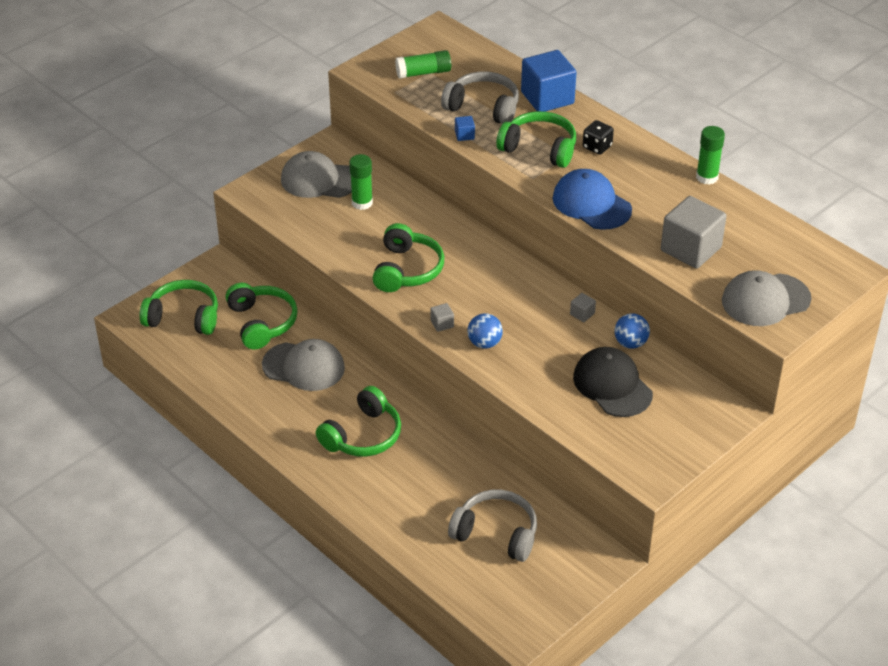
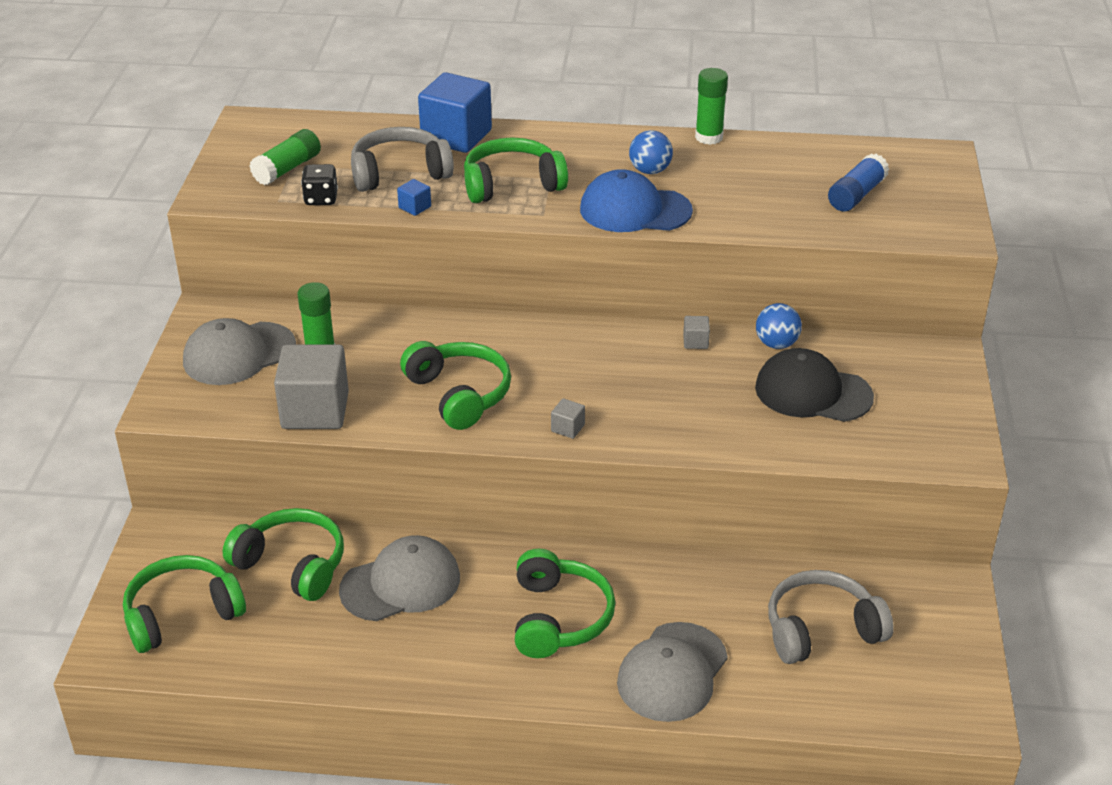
camera: 40 degrees left, 5 degrees down
(484, 343) = (637, 423): blue ball -> blue ball (650, 171)
(597, 147) = (568, 157): black dice -> black dice (321, 199)
(690, 249) = (784, 205): grey cube -> grey cube (315, 410)
(749, 267) = (856, 195): none -> blue glue stick
(765, 300) = (910, 215): grey cap -> grey cap (672, 672)

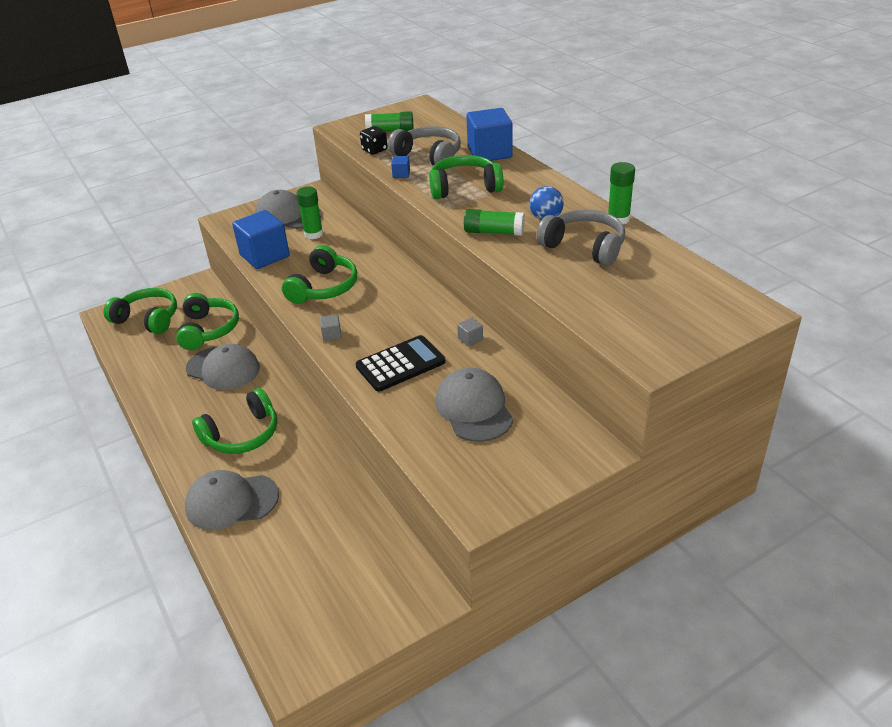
camera: 55 degrees right, 0 degrees up
(315, 410) = (264, 256): grey cube -> blue cube
(512, 184) = (464, 187): green headphones -> green headphones turned 45 degrees counterclockwise
(635, 210) = (494, 232): blue cap -> green glue stick
(684, 405) = (400, 364): none -> black calculator
(776, 344) = (508, 370): blue ball -> none
(812, 392) = (474, 408): black cap -> grey cap
(821, 630) = (323, 550): grey headphones -> grey headphones (584, 247)
(856, 195) = (637, 298): blue glue stick -> none

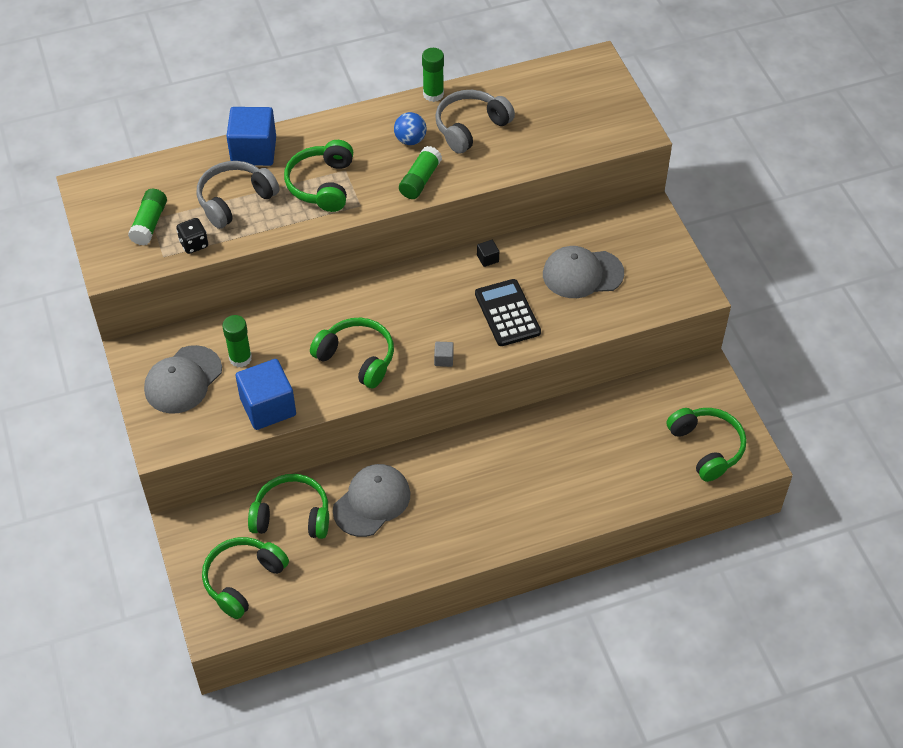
camera: 80 degrees left, 15 degrees up
(231, 501) = (573, 497): grey cap -> none
(242, 435) = (485, 487): green headphones -> green headphones (706, 447)
(401, 174) = (266, 229): blue cube -> none
(470, 339) = (487, 258): grey cube -> black cube

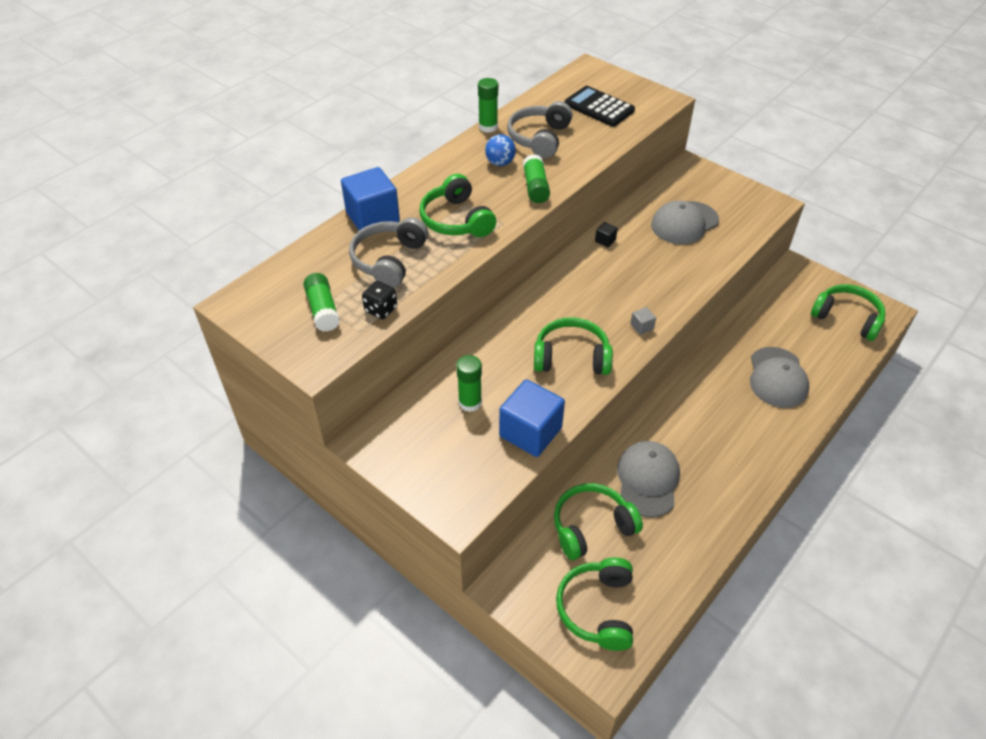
camera: 30 degrees left, 5 degrees down
(183, 380) = (432, 445): grey cap -> grey cap (777, 377)
(507, 313) = (657, 272): black calculator -> black calculator (599, 107)

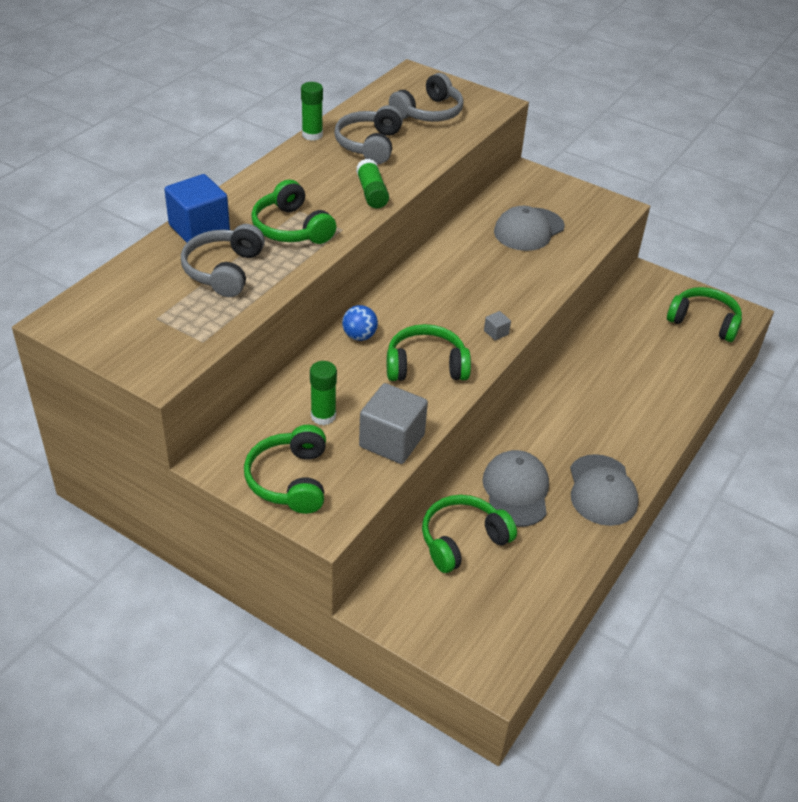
camera: 10 degrees left, 5 degrees down
(323, 310) = (159, 322): green glue stick -> none
(381, 309) = (222, 319): black dice -> none
(500, 163) = (330, 170): blue ball -> blue ball (359, 336)
(530, 432) = (392, 441): blue cube -> grey cube
(597, 609) = (478, 619): green headphones -> green headphones (290, 480)
(599, 107) = (428, 112): black calculator -> grey headphones
(605, 240) = (447, 250): black cube -> none
(777, 377) = (639, 383): grey cap -> grey cap (602, 490)

